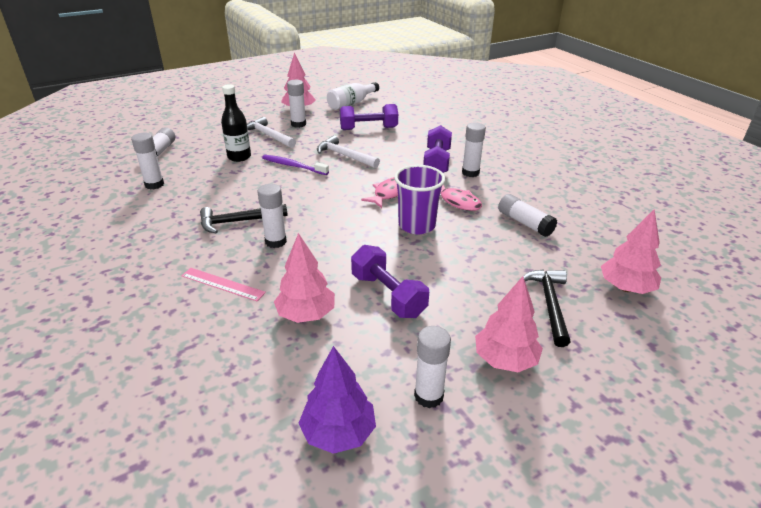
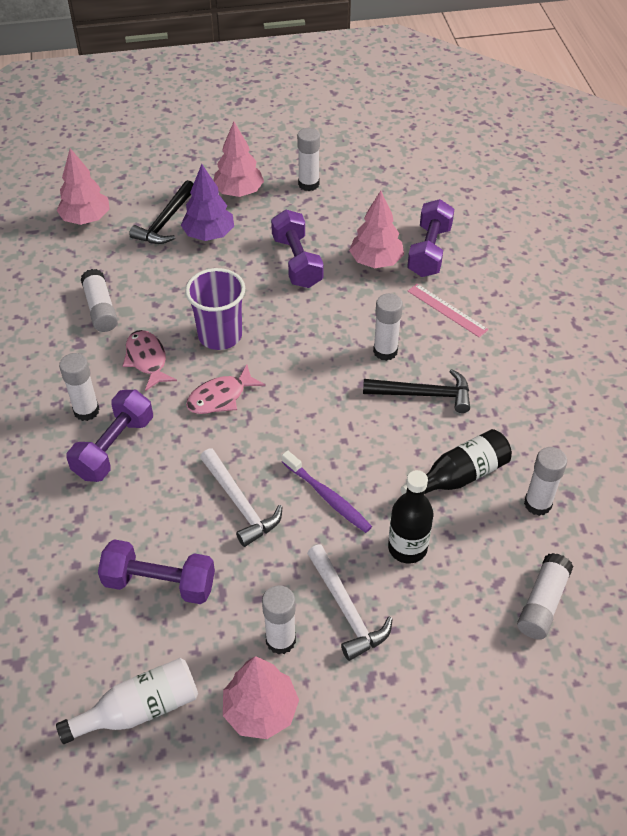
camera: 160 degrees left, 15 degrees up
(208, 187) = (459, 476): none -> black bottle
(248, 340) = (429, 251): none -> purple dumbbell
(338, 433) = (378, 179): purple tree -> purple tree (209, 234)

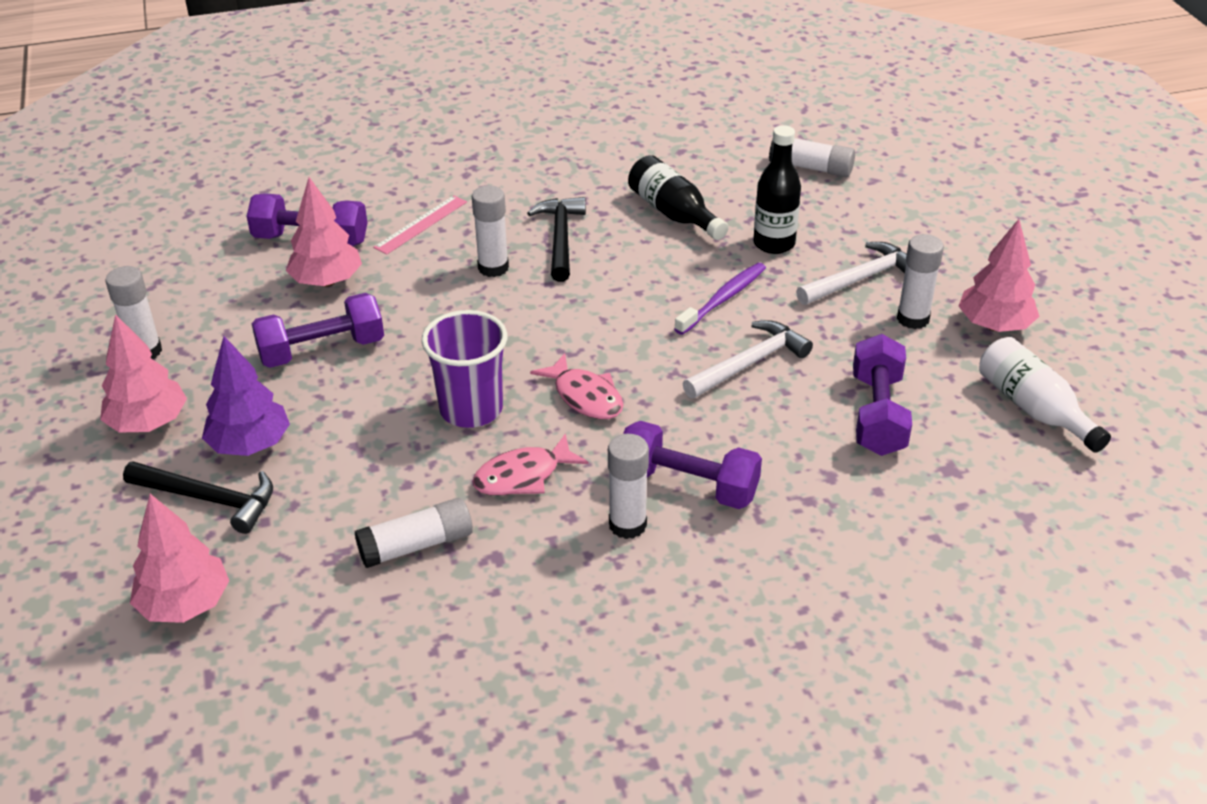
camera: 95 degrees left, 10 degrees down
(537, 504) = (697, 168): white glue stick -> none

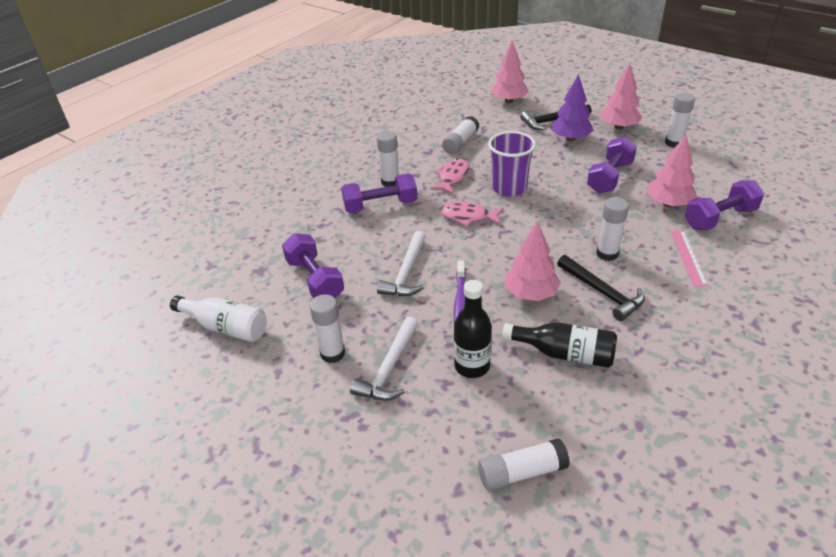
camera: 145 degrees right, 0 degrees up
(994, 325) = (275, 378): pink tree -> pink tree (530, 293)

